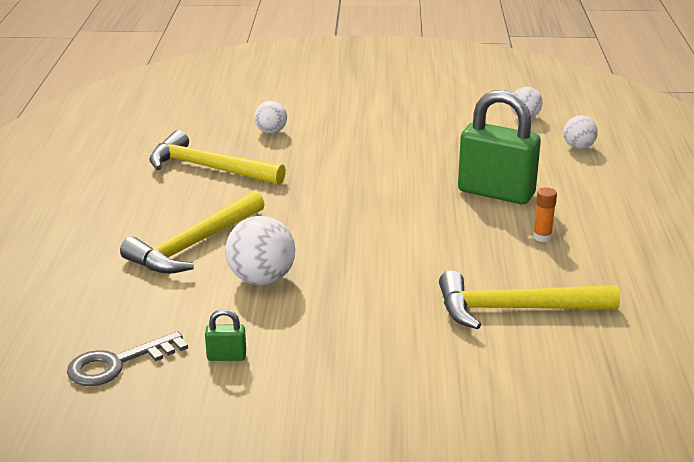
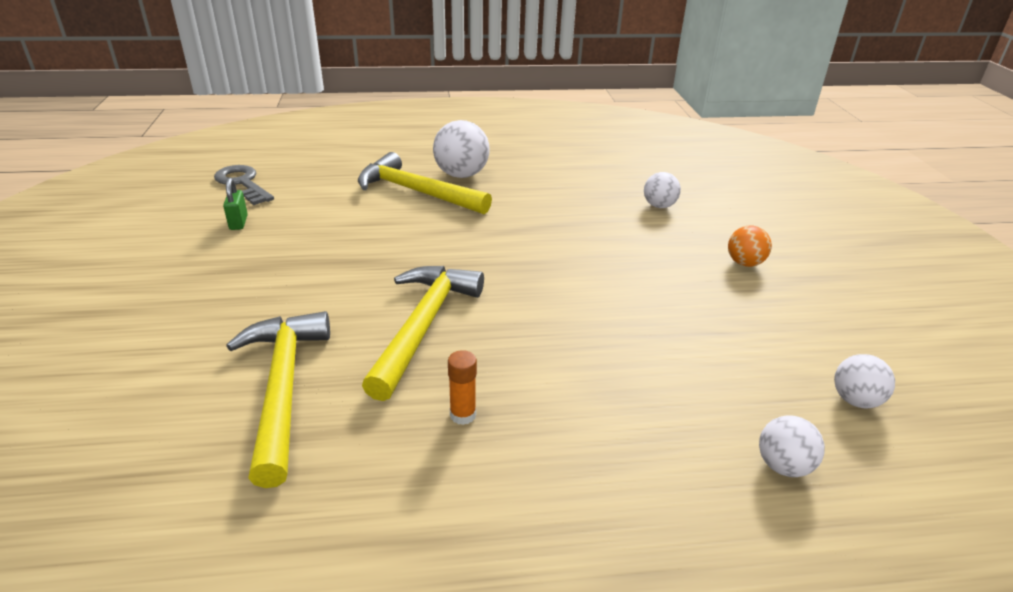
camera: 80 degrees right, 5 degrees up
(209, 168) = (562, 184): yellow hammer -> yellow hammer (424, 326)
(261, 279) = (358, 226): white ball -> white ball (461, 175)
(372, 116) = (744, 263): none -> orange ball
(496, 193) = (579, 370): green padlock -> none

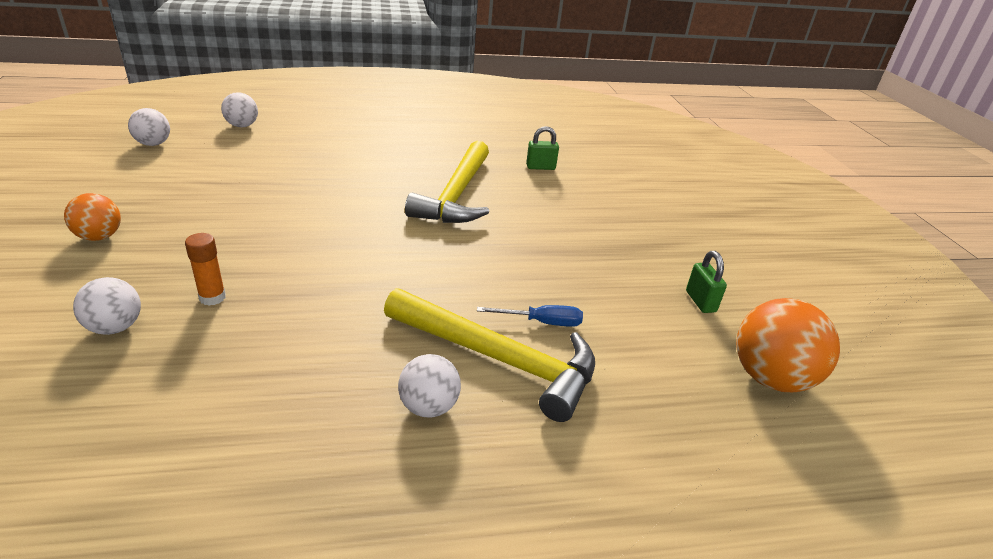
camera: 175 degrees right, 0 degrees up
(243, 183) = (770, 378): grey key -> orange ball
(283, 388) = (540, 167): yellow hammer -> green padlock
(379, 209) = (542, 322): none -> blue screwdriver
(461, 175) = (428, 407): white ball -> white ball, size x0.60
(463, 415) = (424, 151): orange glue stick -> orange glue stick (212, 298)

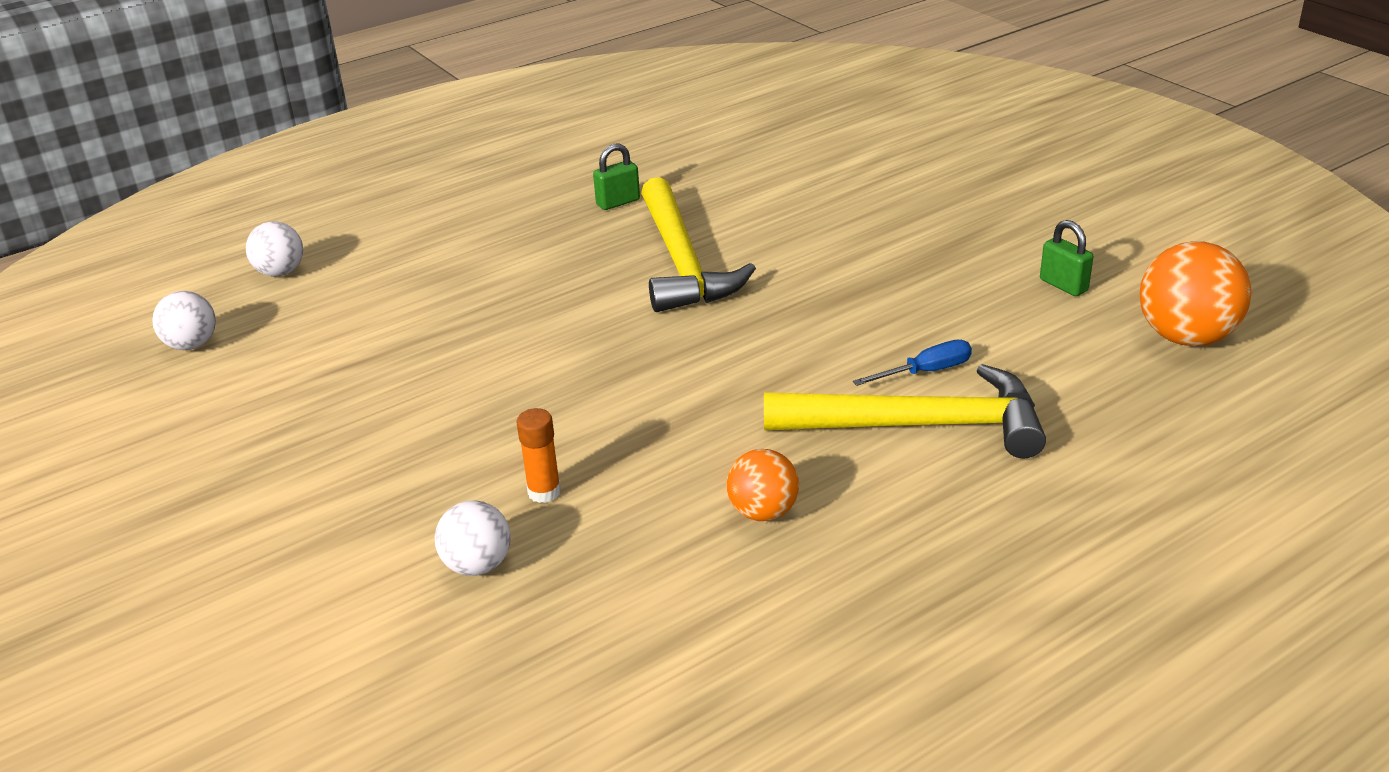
camera: 20 degrees left, 0 degrees up
(99, 237) = (306, 485): orange ball -> orange ball (763, 512)
(428, 407) = (897, 496): white ball -> none
(540, 167) = (745, 186): green padlock -> green padlock (618, 202)

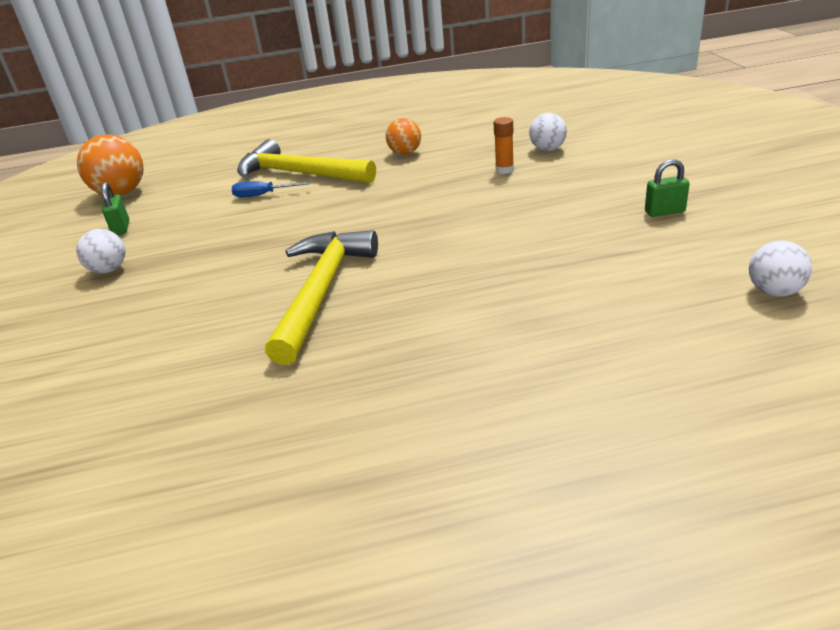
camera: 155 degrees left, 0 degrees up
(280, 272) = (708, 361): white ball -> white ball (109, 270)
(618, 202) = (317, 378): green padlock -> green padlock (664, 212)

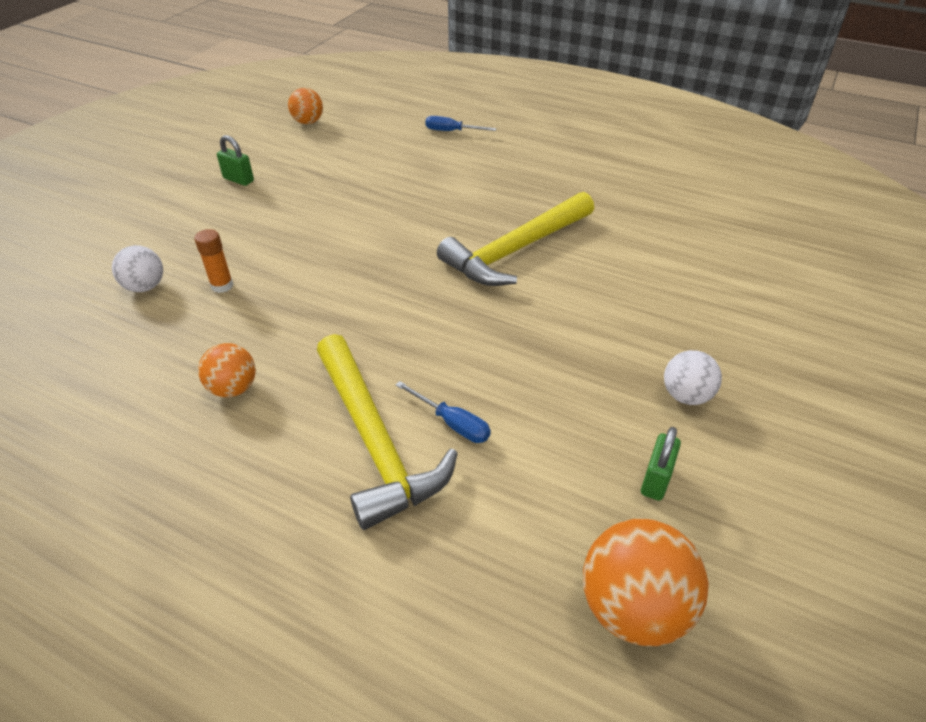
camera: 145 degrees left, 10 degrees up
(596, 388) = (451, 131): none -> blue screwdriver
(774, 291) = (308, 122): white ball -> orange ball

